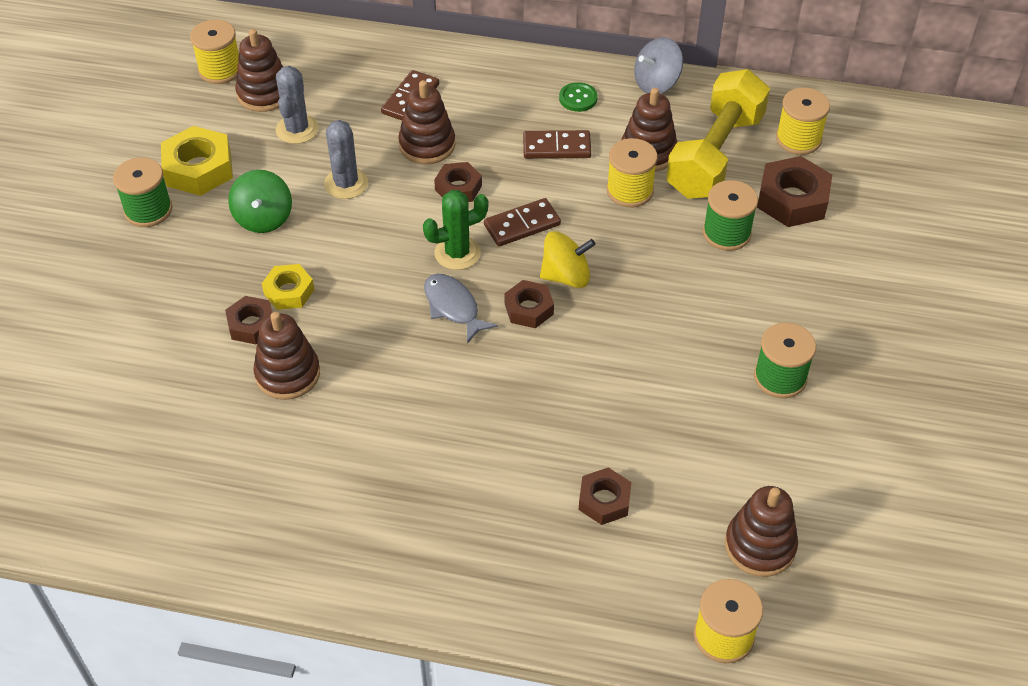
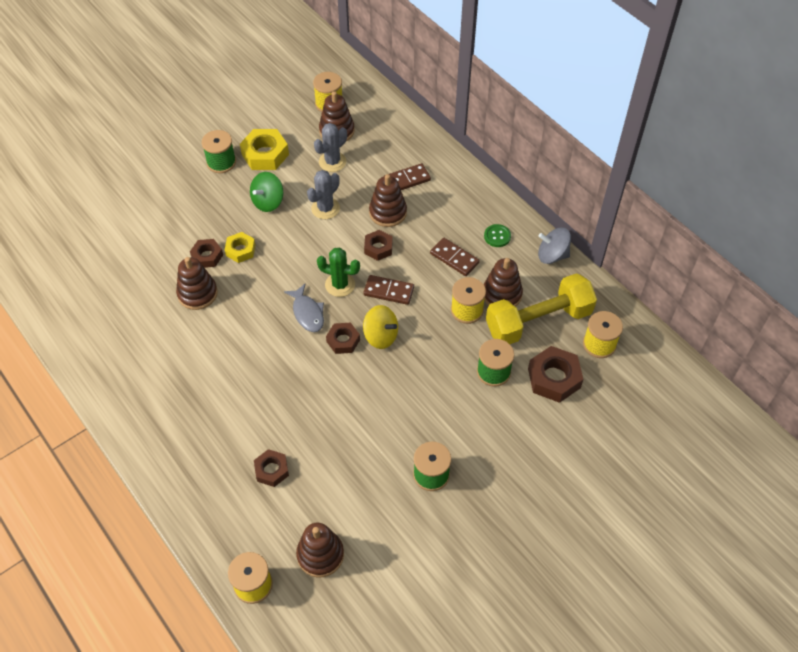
camera: 40 degrees right, 5 degrees up
(453, 307) = (307, 313): grey fish -> grey fish turned 150 degrees clockwise

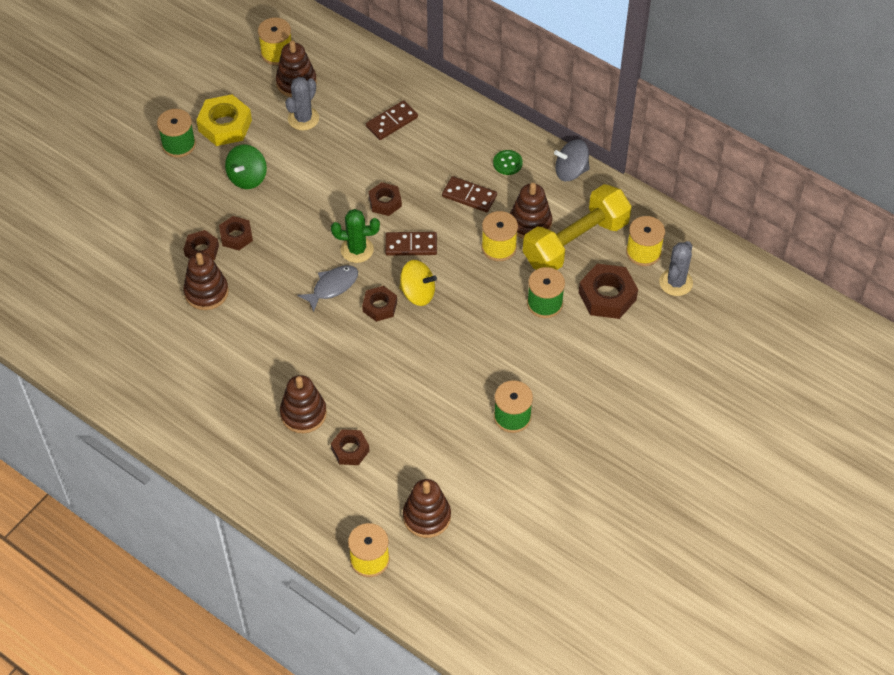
camera: 15 degrees left, 0 degrees up
(240, 250) = (236, 236): yellow nut -> brown nut
(307, 313) = (332, 286): grey fish -> grey fish turned 90 degrees counterclockwise
(325, 208) = (313, 172): grey cactus -> grey cactus (676, 282)
(388, 212) = (383, 162): brown stacking toy -> brown stacking toy (303, 414)

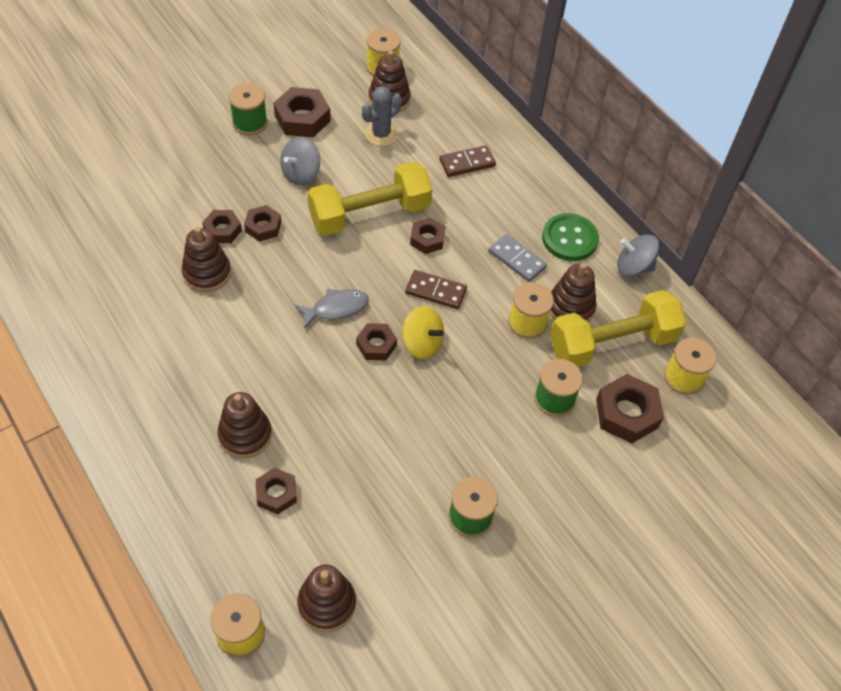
camera: 15 degrees right, 0 degrees up
(225, 125) = (302, 118): yellow nut -> brown nut
(247, 177) = (301, 173): green spinning top -> grey spinning top
(325, 195) = (369, 214): none -> yellow dumbbell
(357, 250) = (378, 278): green cactus -> none
(469, 196) = (516, 260): brown domino -> grey domino
(507, 163) = (569, 238): green button -> green button, size x1.75
(676, 282) = (709, 423): grey cactus -> none

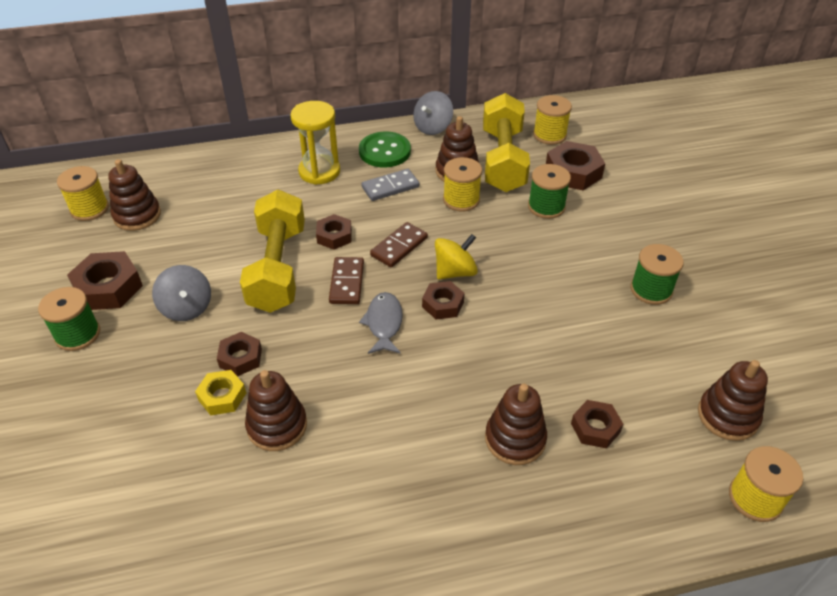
camera: 65 degrees left, 10 degrees down
(222, 230) = (222, 396): brown nut -> yellow nut
(381, 134) = (179, 233): grey cactus -> none
(467, 163) = (260, 186): brown domino -> brown domino (347, 282)
(510, 198) = (319, 172): none -> yellow hourglass

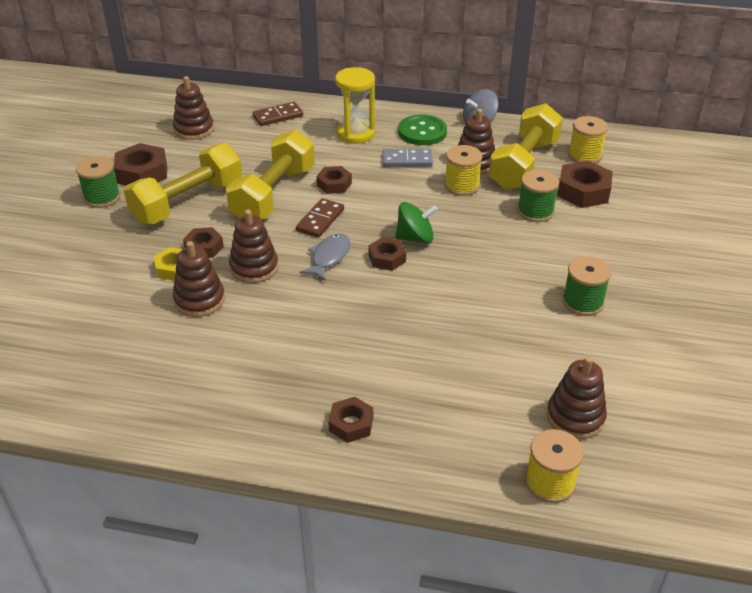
camera: 25 degrees right, 5 degrees down
(89, 209) = (163, 116): yellow spool -> none
(186, 308) = (188, 202): grey spinning top -> yellow dumbbell
(399, 247) = (381, 206): brown domino -> brown domino (278, 116)
(455, 272) = (415, 238): yellow spinning top -> green spinning top
(515, 439) = (374, 370): brown stacking toy -> brown stacking toy (254, 267)
(595, 428) = (448, 385): brown nut -> brown nut (351, 424)

